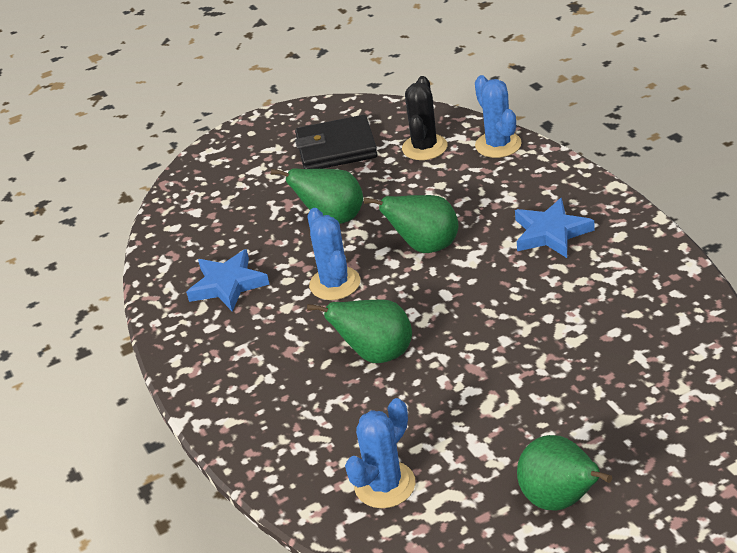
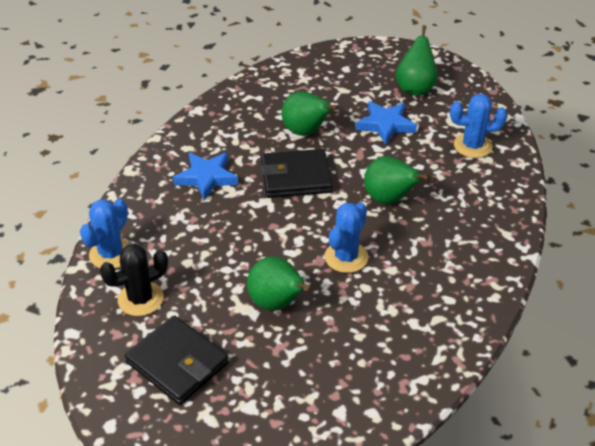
camera: 135 degrees left, 5 degrees up
(227, 285) = (402, 319): blue star -> blue star (386, 125)
(425, 247) = (268, 231): green pear -> green pear (306, 132)
(486, 298) = (296, 177): none -> black wallet

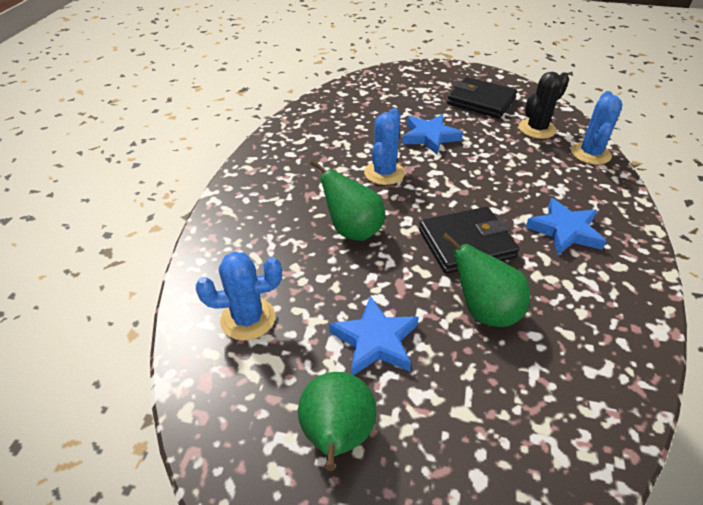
camera: 170 degrees right, 0 degrees up
(277, 303) = (430, 137): green pear -> blue star

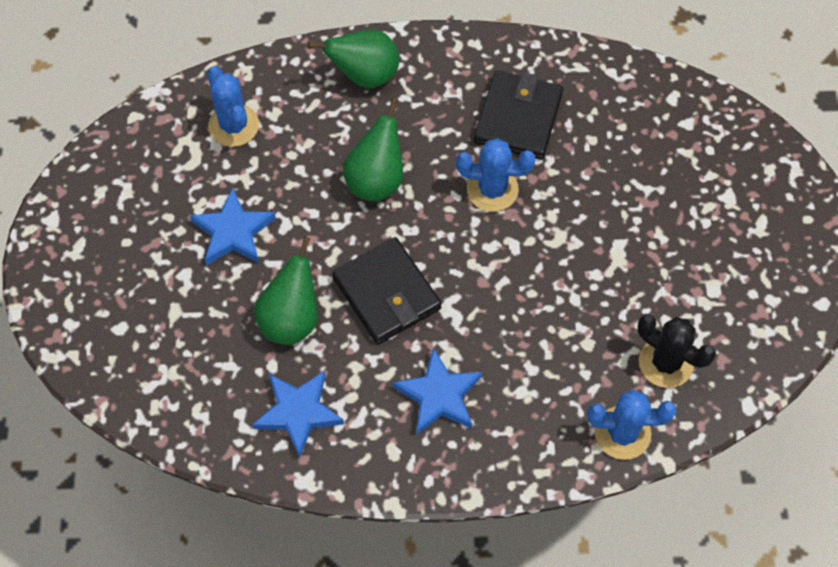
camera: 75 degrees right, 20 degrees up
(337, 437) = (134, 224): green pear -> green pear (365, 76)
(430, 137) = (594, 227): blue star -> blue star (298, 413)
(481, 101) = (720, 282): black wallet -> black wallet (518, 118)

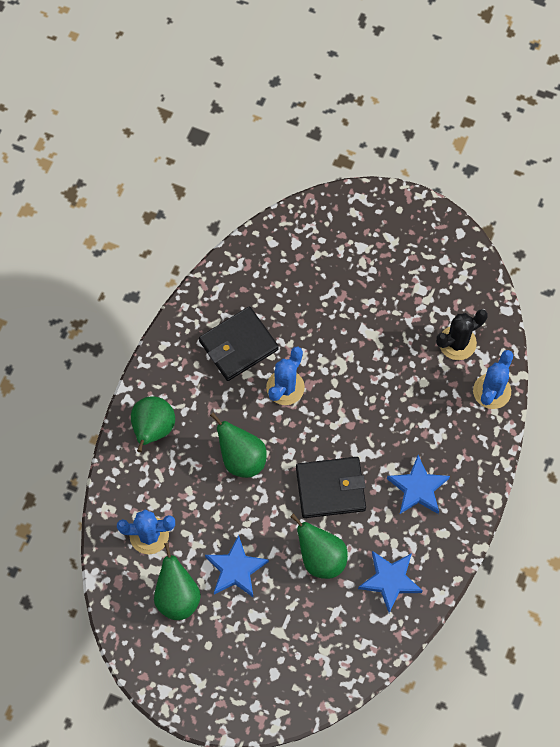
camera: 65 degrees left, 5 degrees up
(172, 185) = (177, 596): none -> green pear
(518, 118) = (238, 345): black wallet -> black wallet turned 75 degrees counterclockwise

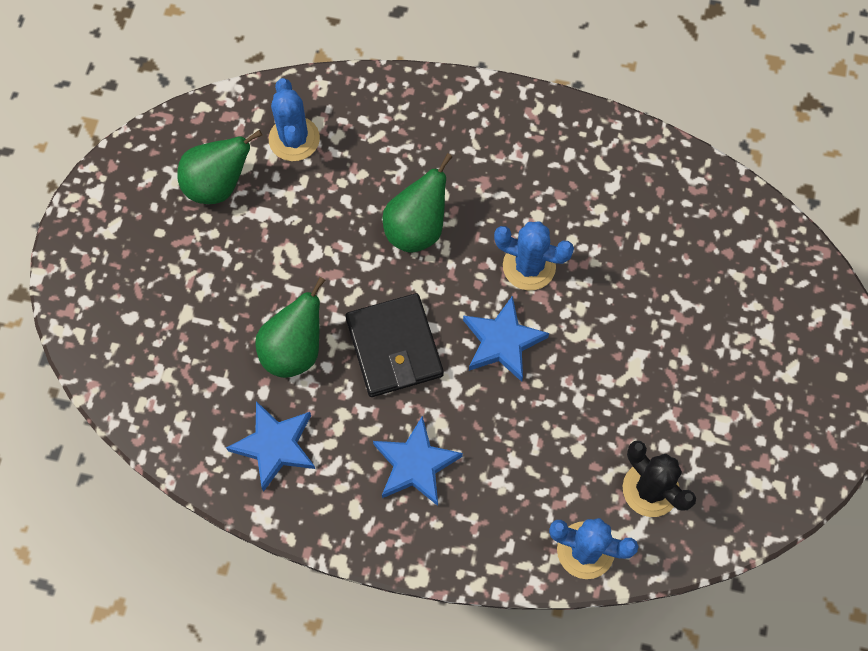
camera: 80 degrees right, 0 degrees up
(153, 429) = (436, 118): green pear -> none
(236, 569) = (263, 247): blue star -> blue star (502, 341)
(238, 345) = (576, 198): black wallet -> none

